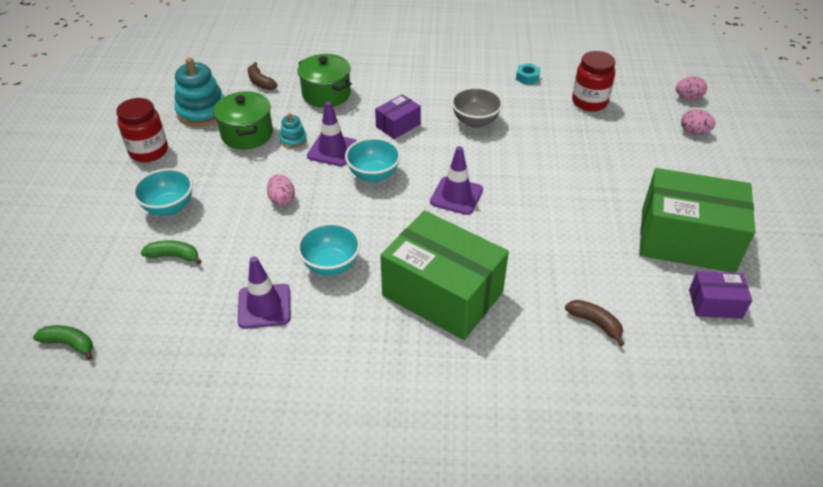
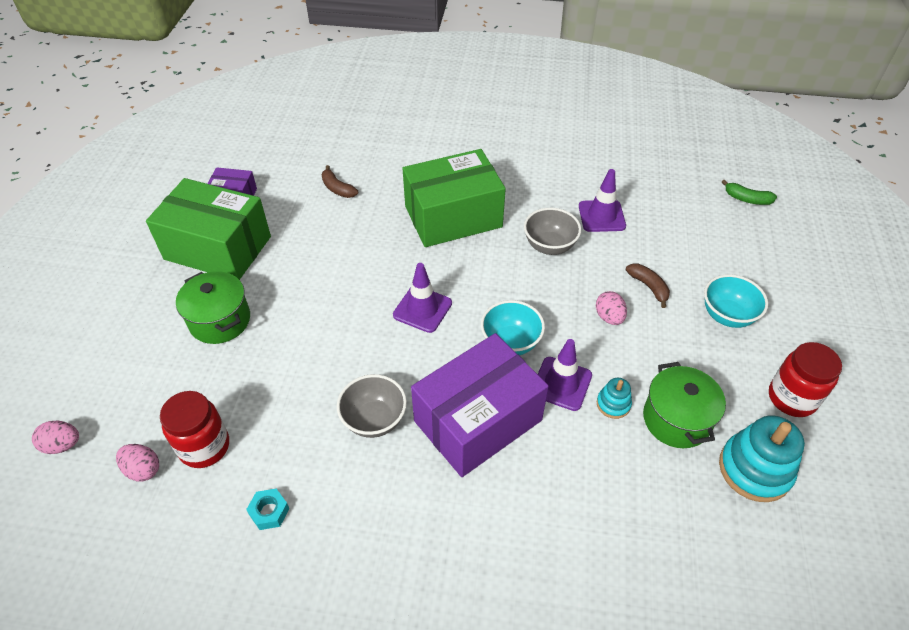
camera: 175 degrees left, 5 degrees up
(174, 256) = (697, 263): green banana -> none
(260, 82) = (689, 534): brown banana -> brown banana (649, 287)
(326, 94) = (581, 495): green pot -> green pot (220, 320)
(331, 265) = (549, 246): turquoise bowl -> grey bowl
(398, 125) = (478, 420): purple box -> purple box, size x2.15
(442, 294) = (453, 216): green box -> green box turned 60 degrees counterclockwise
(694, 132) = (105, 381): pink egg -> pink egg (143, 469)

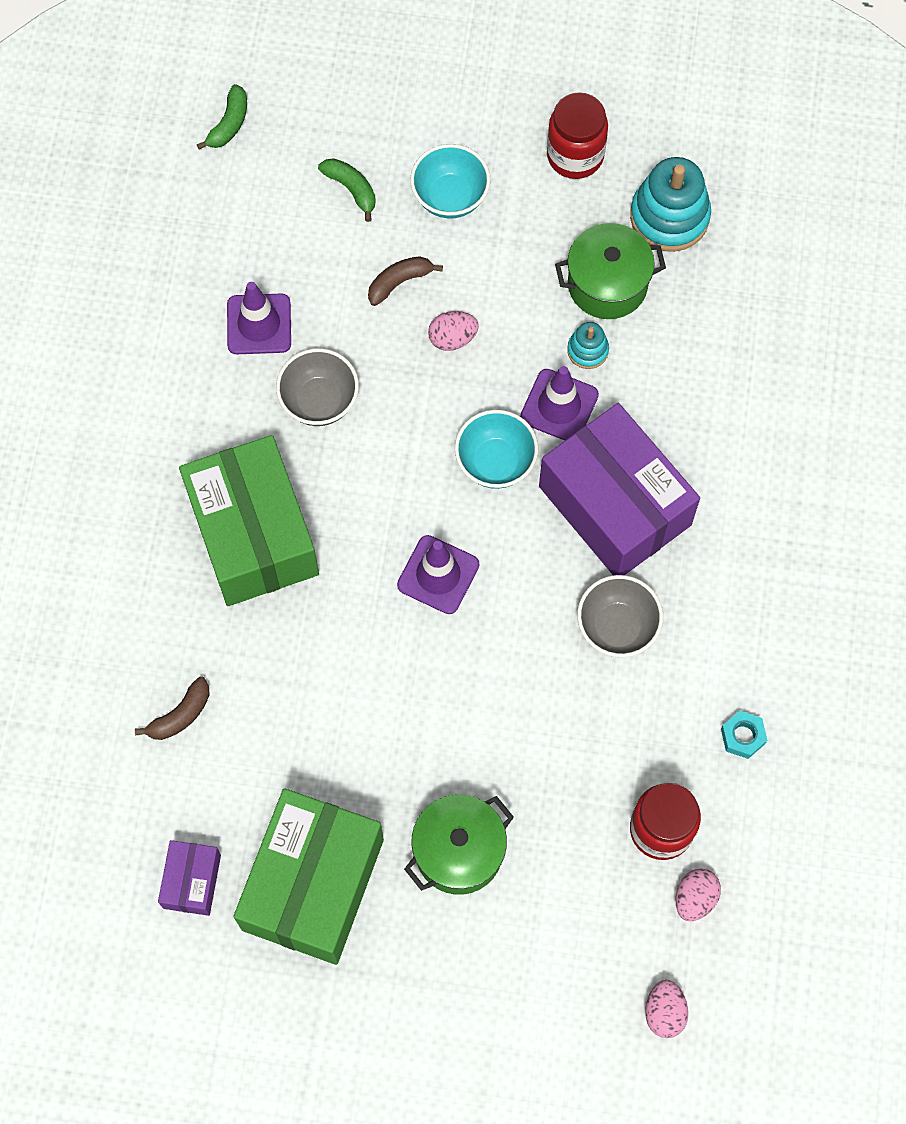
camera: 90 degrees left, 20 degrees up
(716, 260) = (351, 189): none -> green banana

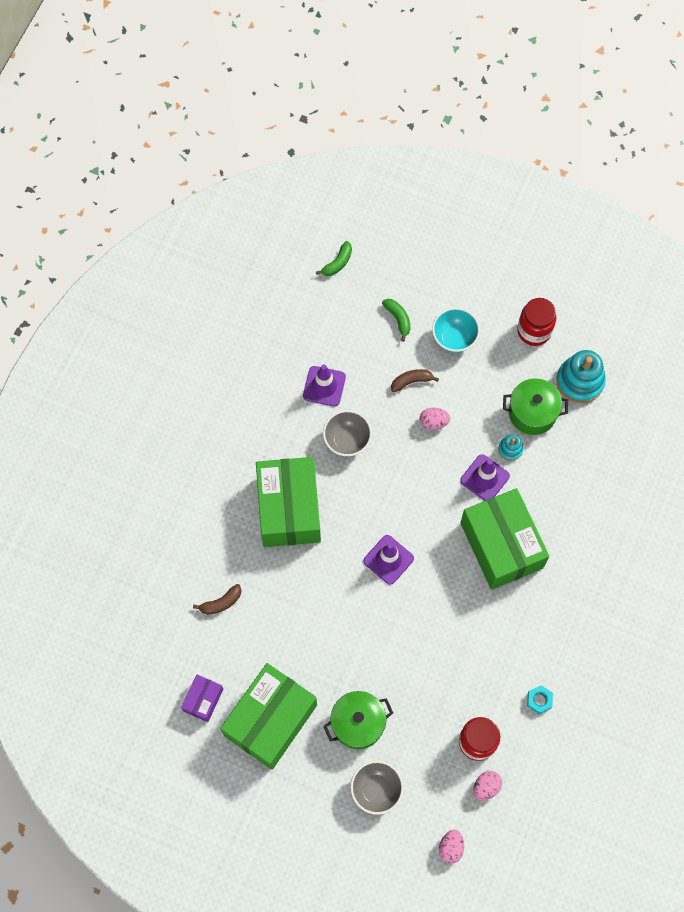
camera: 15 degrees right, 0 degrees up
(495, 462) = (439, 502): turquoise bowl -> none
(615, 505) = (501, 545): purple box -> green box
(617, 627) = (483, 617): grey bowl -> grey bowl (376, 790)

